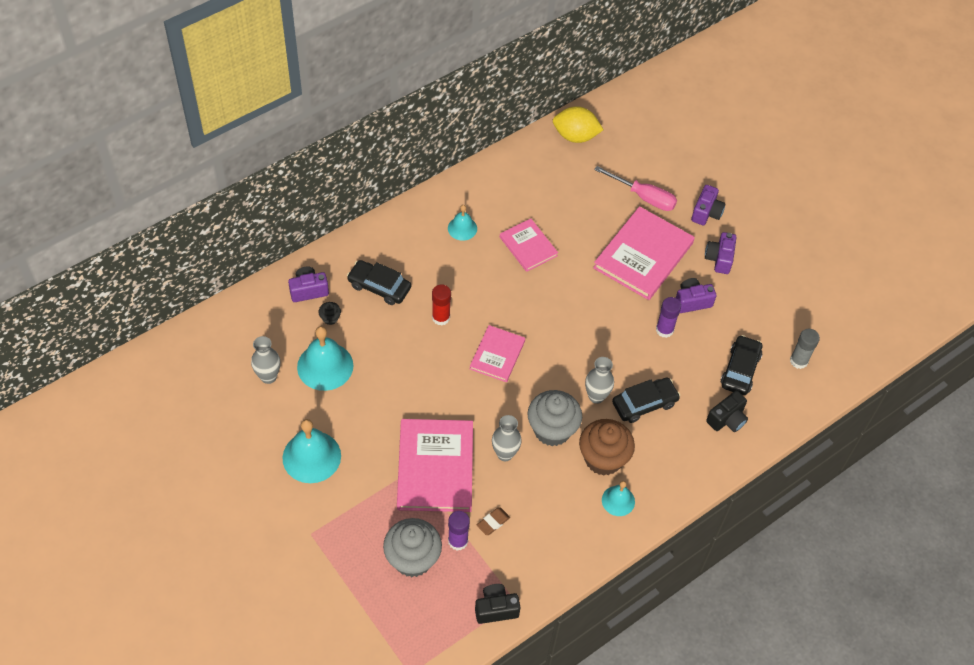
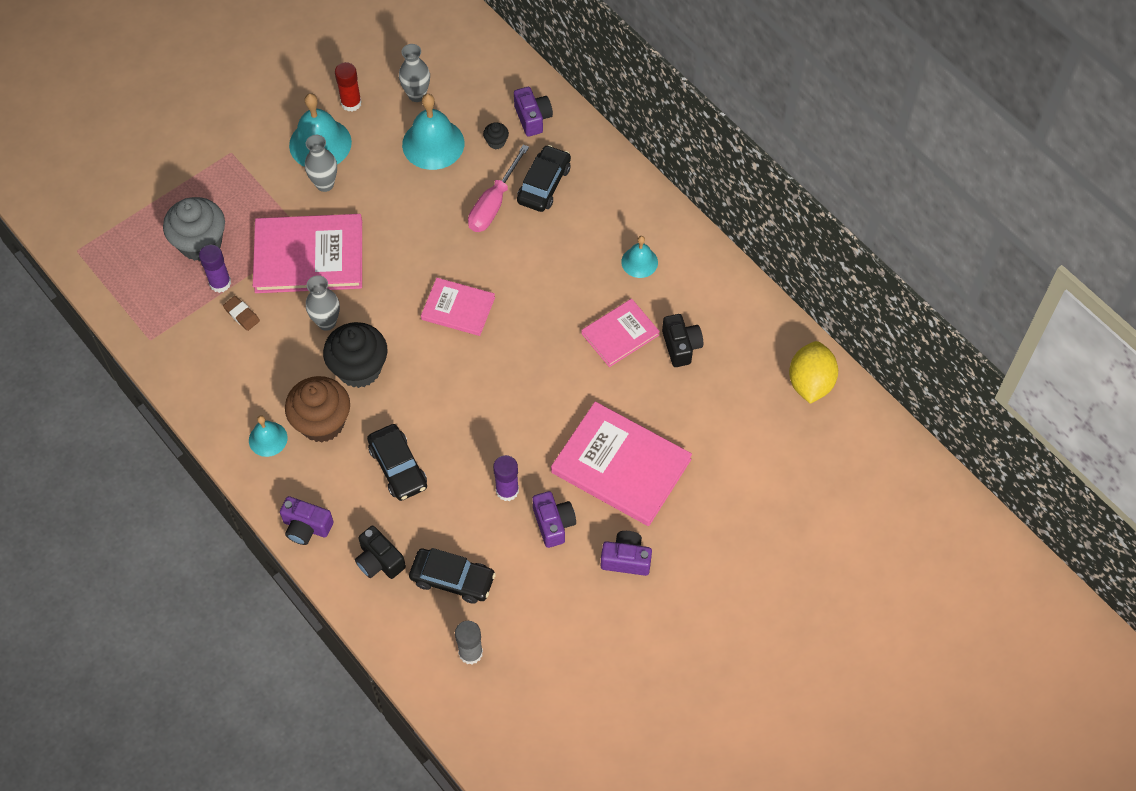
camera: 90 degrees right, 5 degrees up
(441, 317) = (506, 248): red glue stick -> red glue stick (351, 103)
(496, 609) = (141, 322): black camera -> black camera (681, 346)
(552, 430) = (359, 369): grey cupcake -> black cupcake
(596, 396) = (406, 414): grey vase -> grey vase (325, 184)
(643, 197) = (718, 466): pink screwdriver -> pink screwdriver (494, 203)
(706, 213) = (702, 545): purple camera -> purple camera (306, 527)

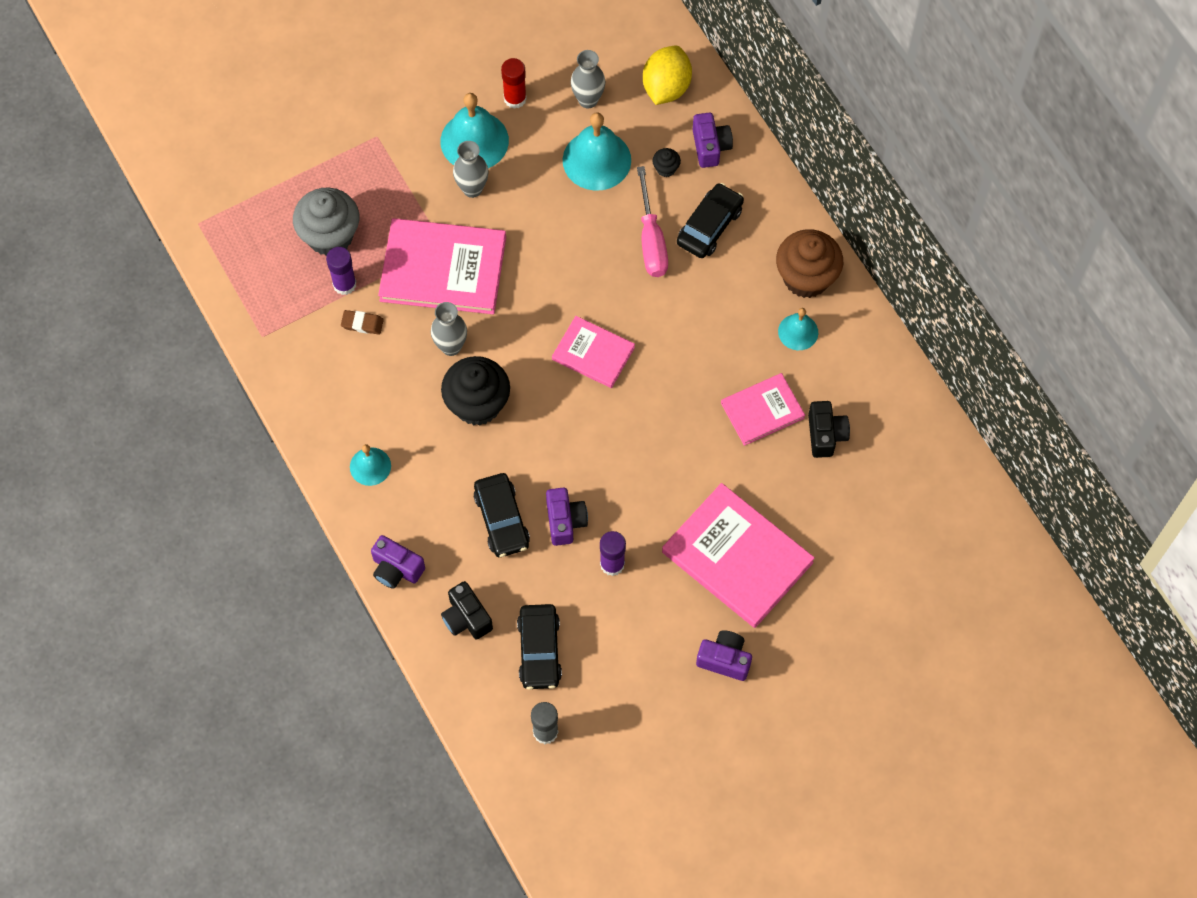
camera: 10 degrees right, 5 degrees up
(242, 315) = (362, 324): brown eraser -> brown eraser turned 45 degrees counterclockwise
(322, 423) = (429, 458): brown cupcake -> brown cupcake (806, 278)
(452, 579) = (539, 650): black car -> black car turned 60 degrees clockwise
(494, 203) = (651, 240): pink screwdriver -> pink screwdriver turned 45 degrees counterclockwise
(553, 524) = (655, 608): purple camera -> purple camera (565, 521)
(810, 383) = (958, 498): yellow lemon -> yellow lemon (666, 87)

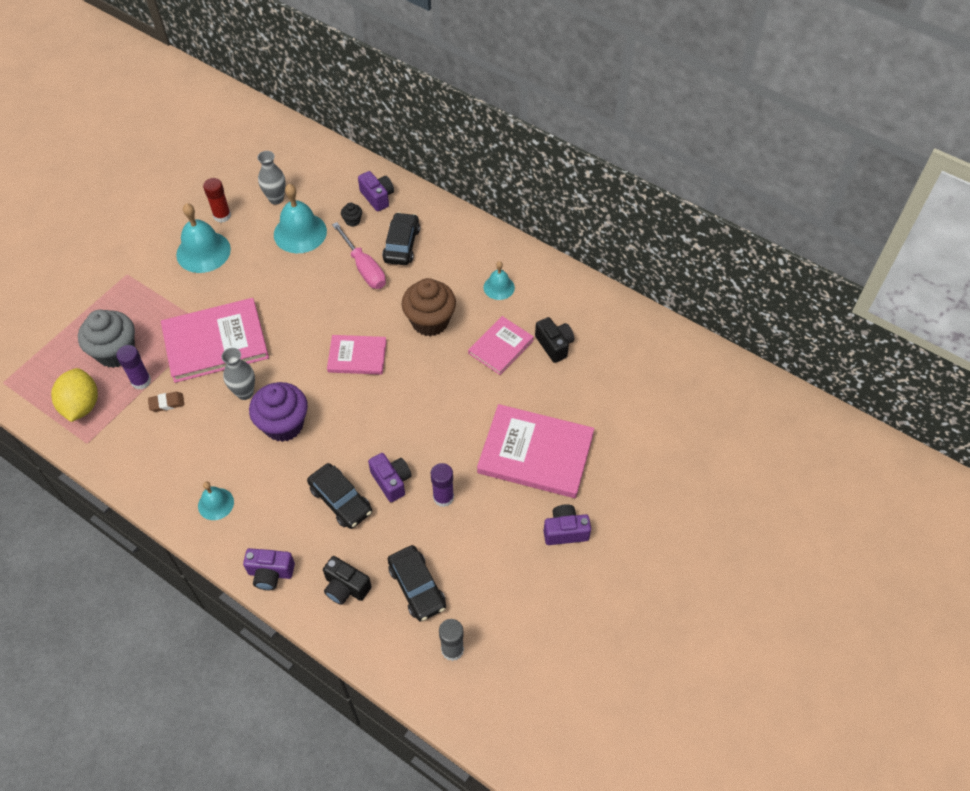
camera: 25 degrees left, 10 degrees down
(472, 189) = (215, 282): grey vase -> none
(477, 404) = (284, 425): black cupcake -> purple cupcake
(666, 87) = (328, 173): yellow lemon -> yellow lemon (81, 405)
(806, 278) = (486, 252): brown cupcake -> brown cupcake (430, 321)

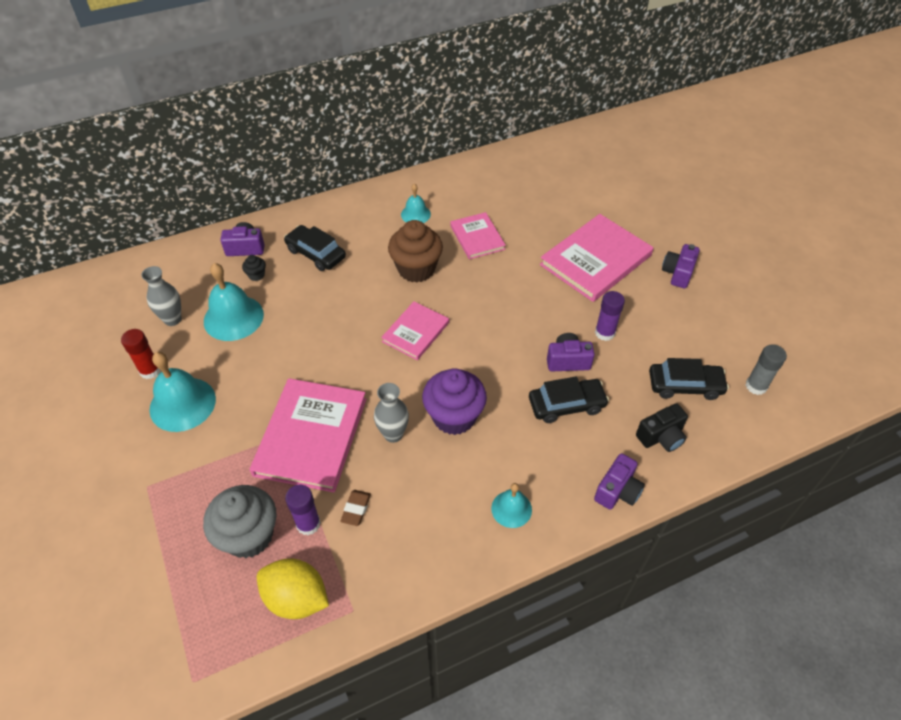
camera: 60 degrees left, 5 degrees down
(364, 268) = (319, 288): pink screwdriver -> none
(554, 345) = (499, 207): black camera -> none

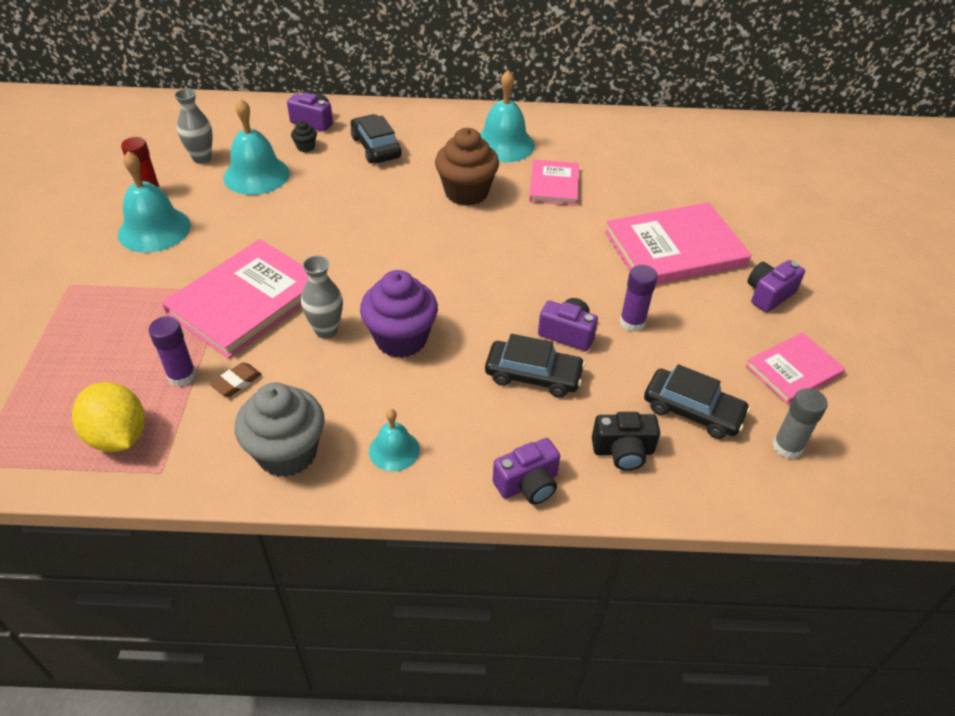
camera: 25 degrees right, 5 degrees down
(249, 535) = (121, 362): grey cupcake -> grey cupcake (287, 453)
(415, 214) = (503, 144): turquoise bell -> turquoise bell, size x1.76
(415, 332) = (421, 248): pink book -> pink book (793, 370)

